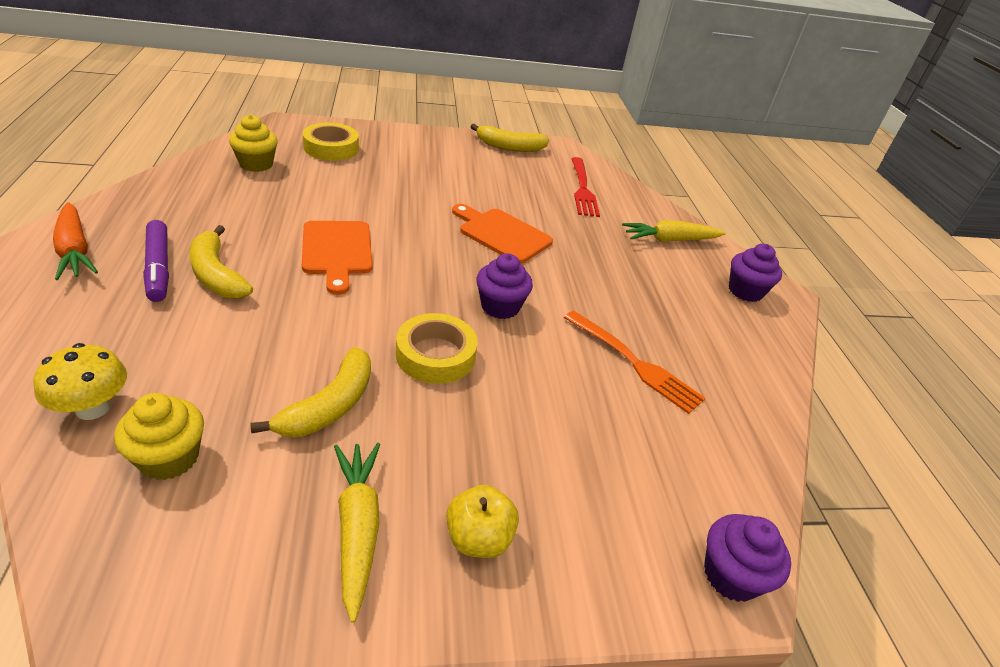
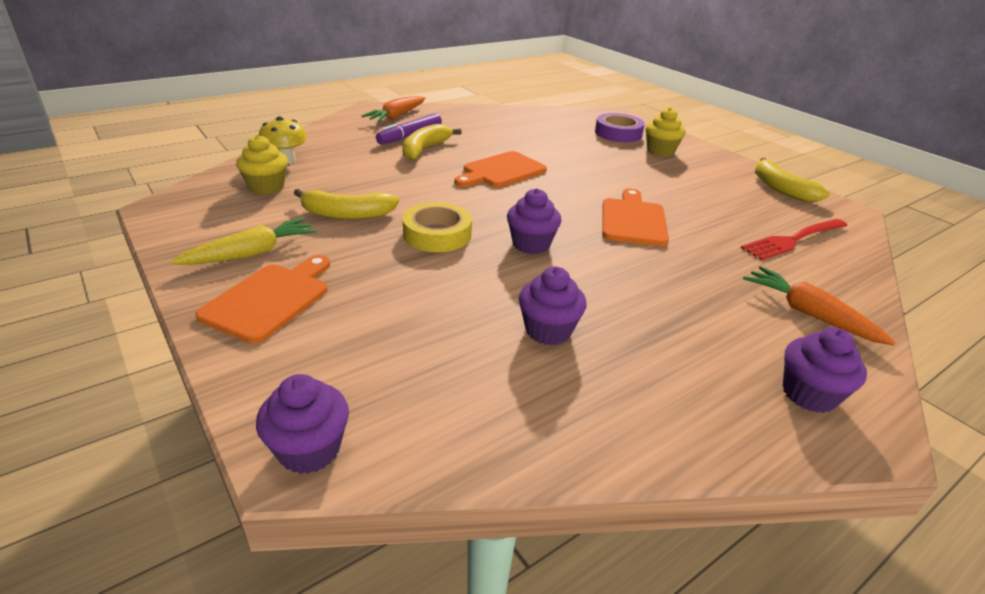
camera: 65 degrees right, 5 degrees down
(256, 164) = (552, 122): yellow cupcake -> yellow cupcake (660, 151)
(331, 148) = (618, 133): yellow tape -> purple tape
(478, 538) = (270, 299): yellow apple -> orange cutting board
(633, 362) = (548, 330): orange fork -> purple cupcake
(670, 240) = (809, 314): yellow carrot -> orange carrot

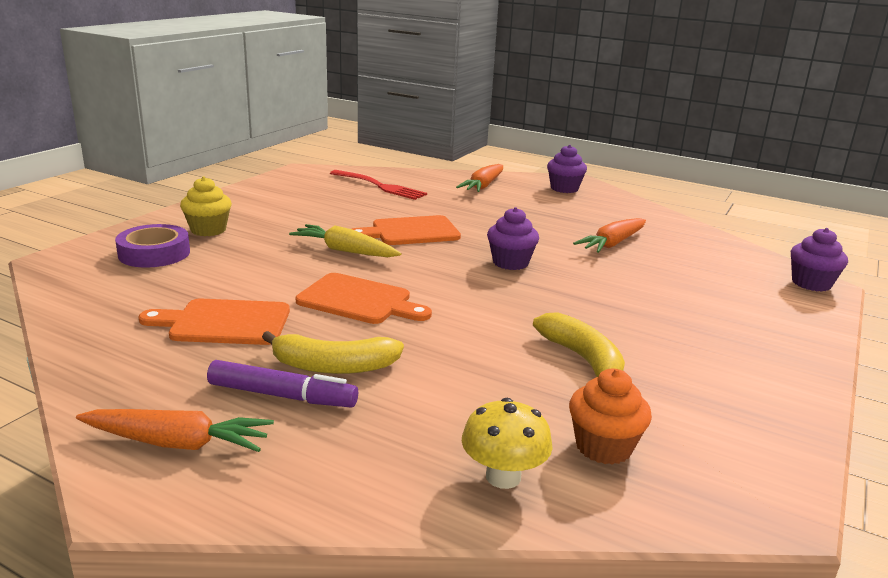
camera: 115 degrees left, 10 degrees down
(251, 253) = (726, 383): yellow carrot -> yellow carrot (345, 251)
(266, 187) = (603, 447): yellow cupcake -> orange cupcake
(270, 299) = (754, 344): orange cutting board -> orange cutting board (224, 323)
(437, 234) = (551, 302): yellow tape -> none
(548, 330) = (612, 244): purple cupcake -> orange carrot
(781, 189) = (274, 187): yellow banana -> none

